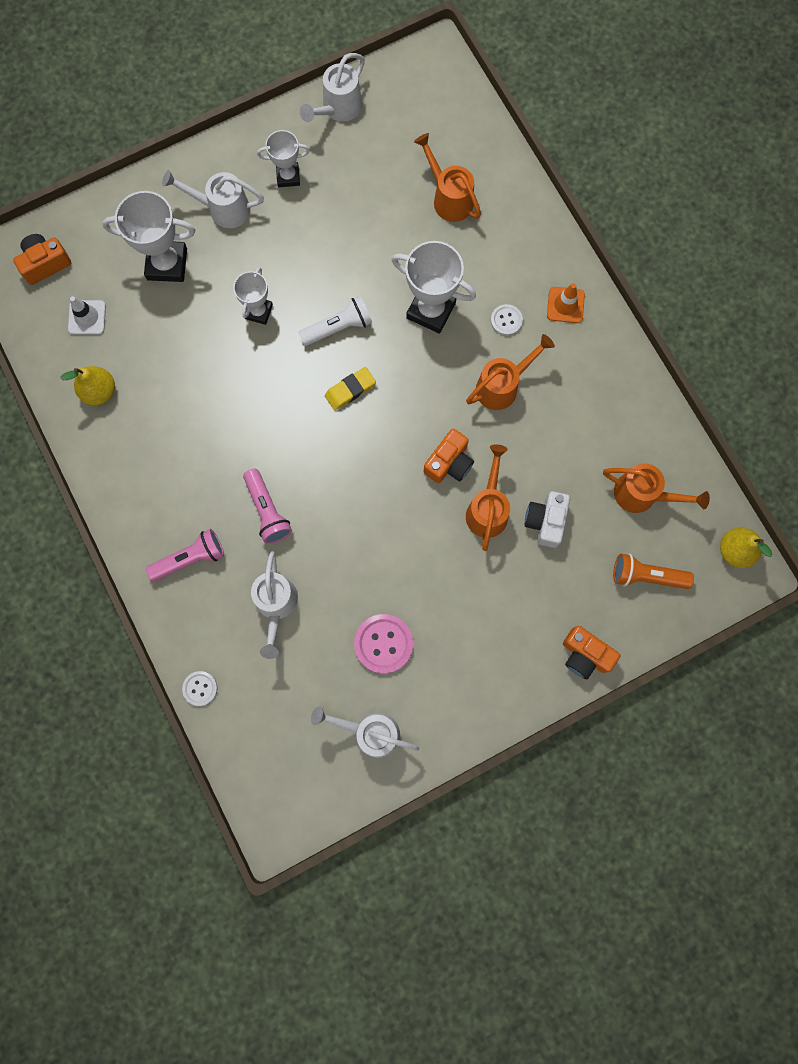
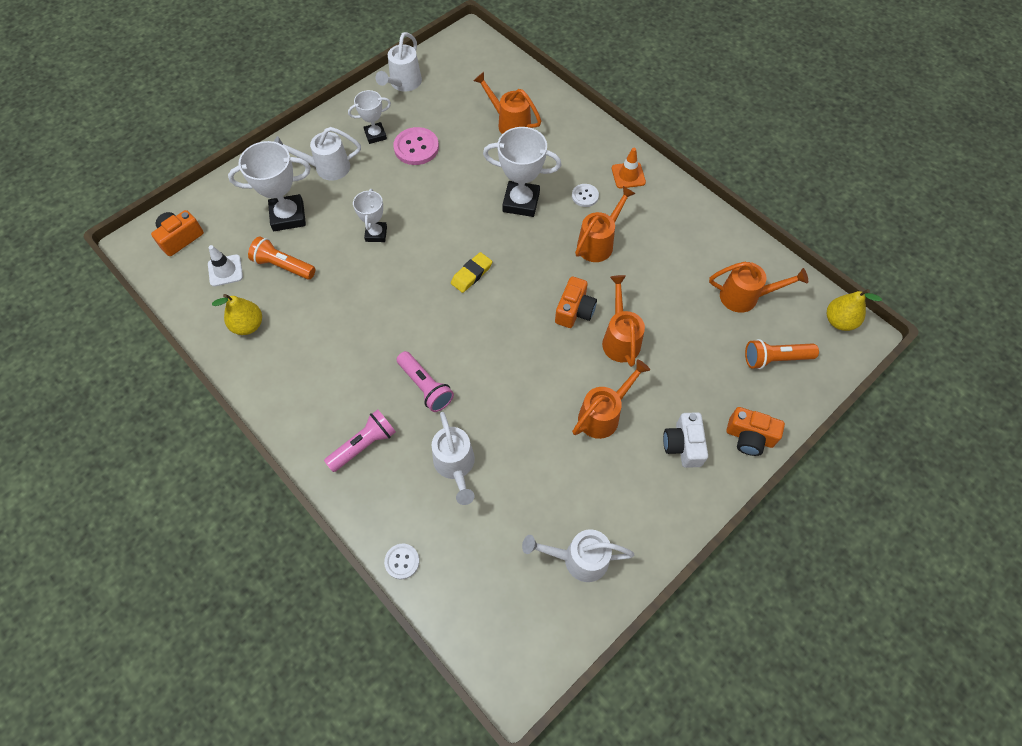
camera: 15 degrees left, 15 degrees down
(149, 327) = (283, 266): none -> orange flashlight
(338, 327) = (448, 231): white flashlight -> none
(383, 644) = (566, 474): pink button -> pink button (416, 147)
(441, 590) = (603, 415): none -> orange watering can
(545, 521) = (673, 336): white camera -> white camera (683, 445)

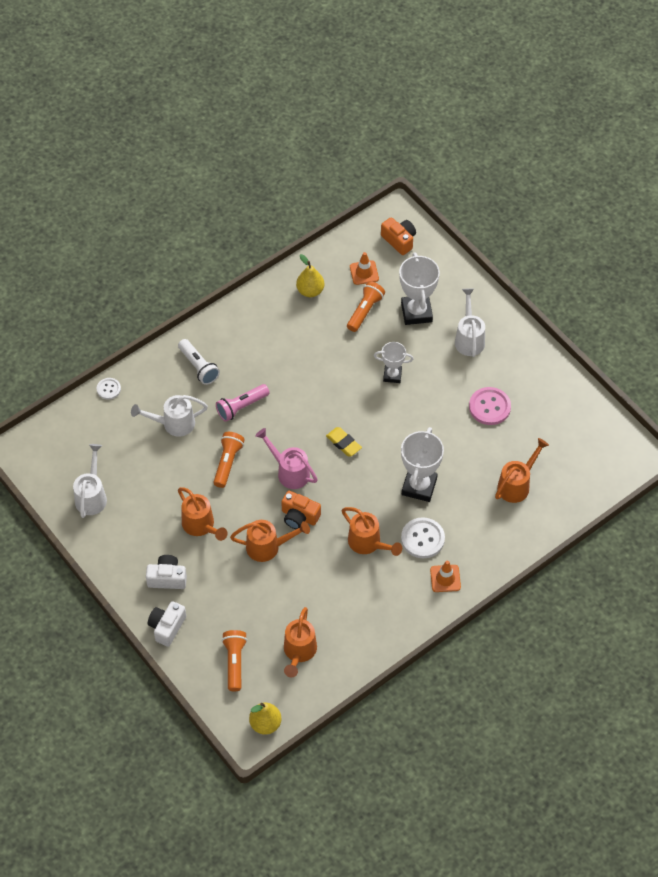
camera: 95 degrees right, 5 degrees down
(225, 270) = (364, 273): white traffic cone -> orange traffic cone
(364, 445) = (198, 367): pink flashlight -> white flashlight
(375, 135) = (506, 375): white trophy -> none
(403, 83) = (573, 398): white watering can -> none
(509, 394) = (228, 463): none -> orange flashlight
(515, 325) = (289, 472): none -> pink watering can
(585, 196) = (422, 539): white button -> white button, size x1.72
(749, 437) = (167, 627): orange camera -> white camera

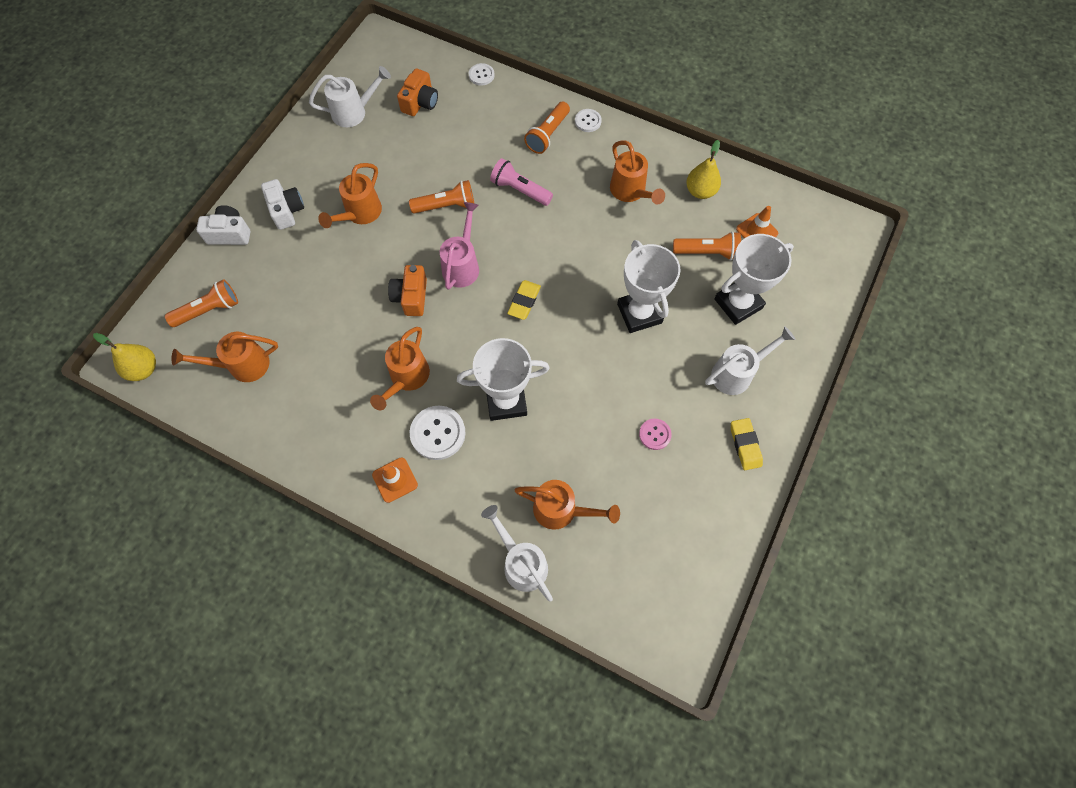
camera: 65 degrees right, 10 degrees up
(174, 424) = (469, 142): white watering can -> white watering can (521, 562)
(198, 367) = (547, 135): white flashlight -> orange flashlight
(201, 334) = (588, 121): none -> white button
(268, 547) = (360, 283): orange watering can -> orange watering can (630, 192)
(392, 375) = (639, 313): white trophy -> white trophy, size x1.65
(399, 240) = (822, 247): orange camera -> orange camera (420, 102)
(489, 407) = (654, 434): pink button -> pink button, size x0.58
(523, 358) = (745, 445): none -> yellow eraser

